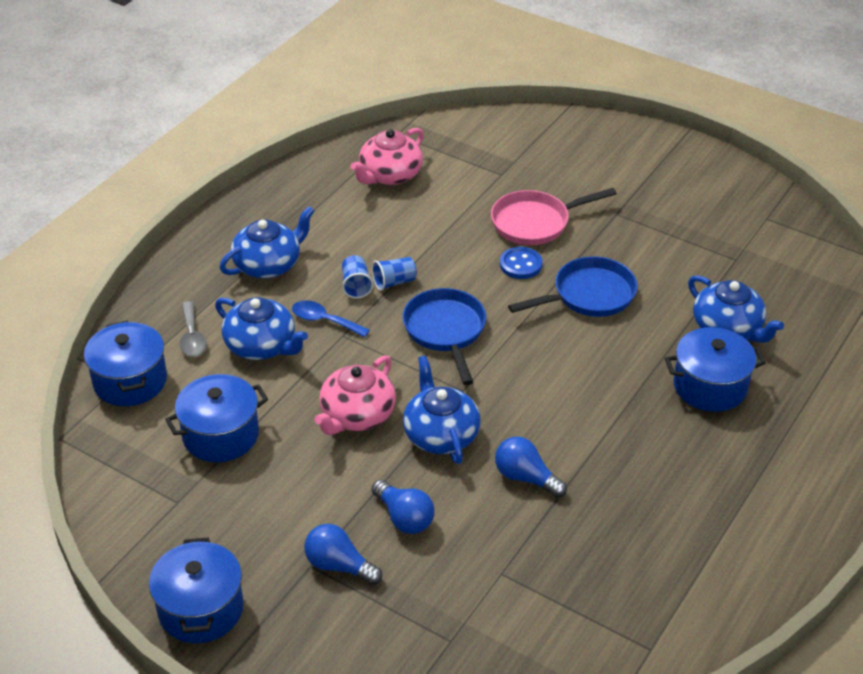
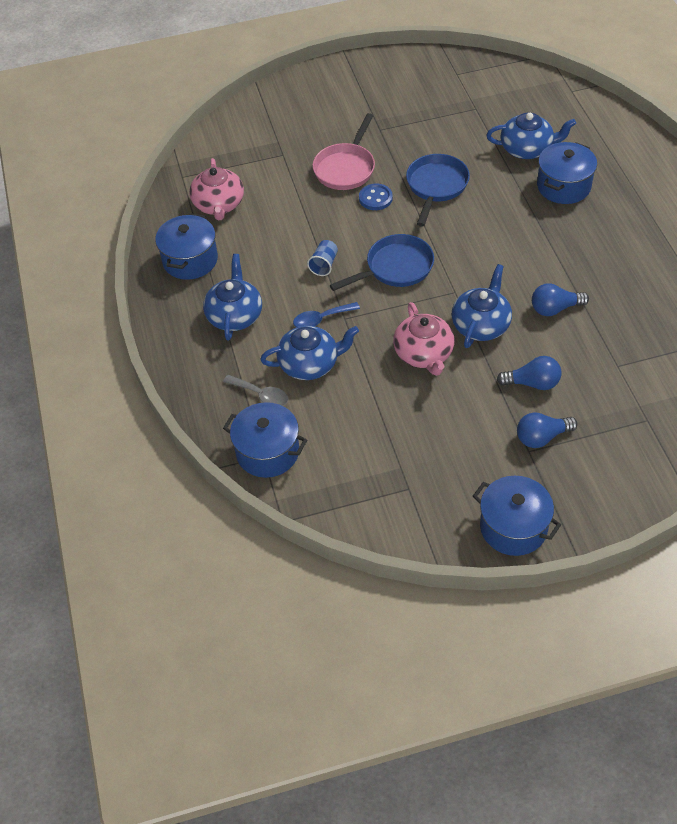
camera: 45 degrees left, 10 degrees up
(220, 435) = (370, 432): blue pot -> blue pot (190, 260)
(356, 286) = (306, 284): blue cup -> none
(440, 434) = (481, 325): blue teapot -> blue teapot turned 90 degrees clockwise
(446, 331) = (395, 268): blue pan -> blue pan turned 120 degrees clockwise

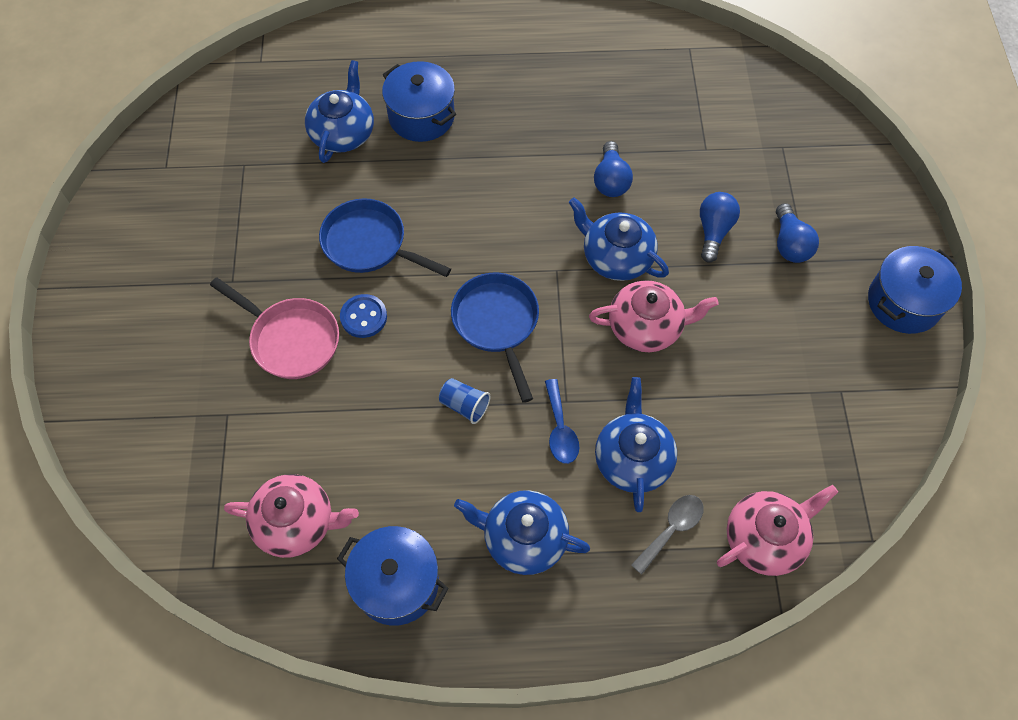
camera: 80 degrees left, 10 degrees up
(267, 452) = (765, 538): blue pot -> pink teapot

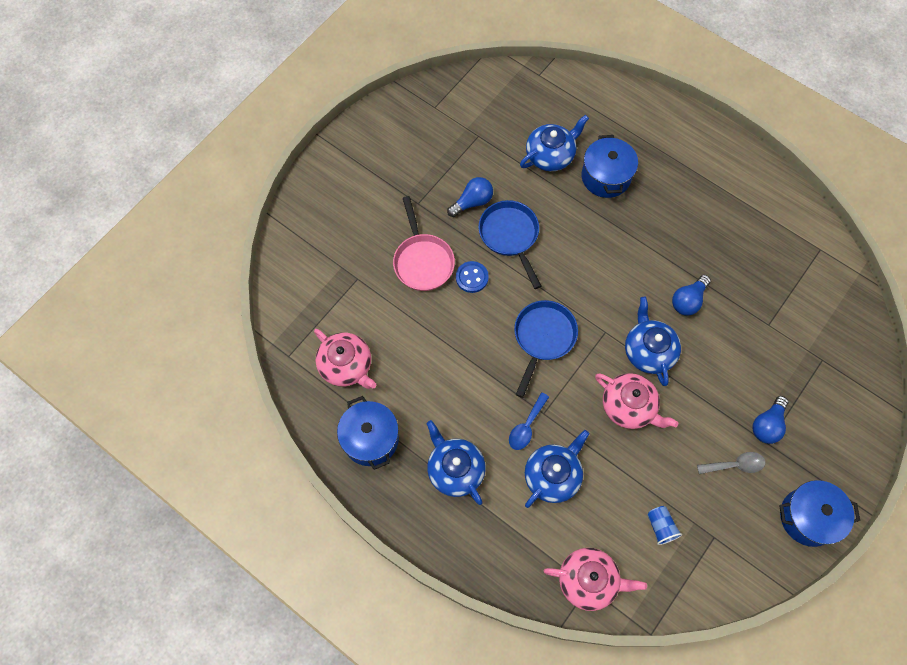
camera: 40 degrees right, 5 degrees up
(464, 405) = (485, 371): blue cup -> blue cup (660, 527)
(671, 529) = (540, 531): grey spoon -> grey spoon (735, 465)
(714, 231) = (725, 380): blue light bulb -> blue light bulb (472, 202)

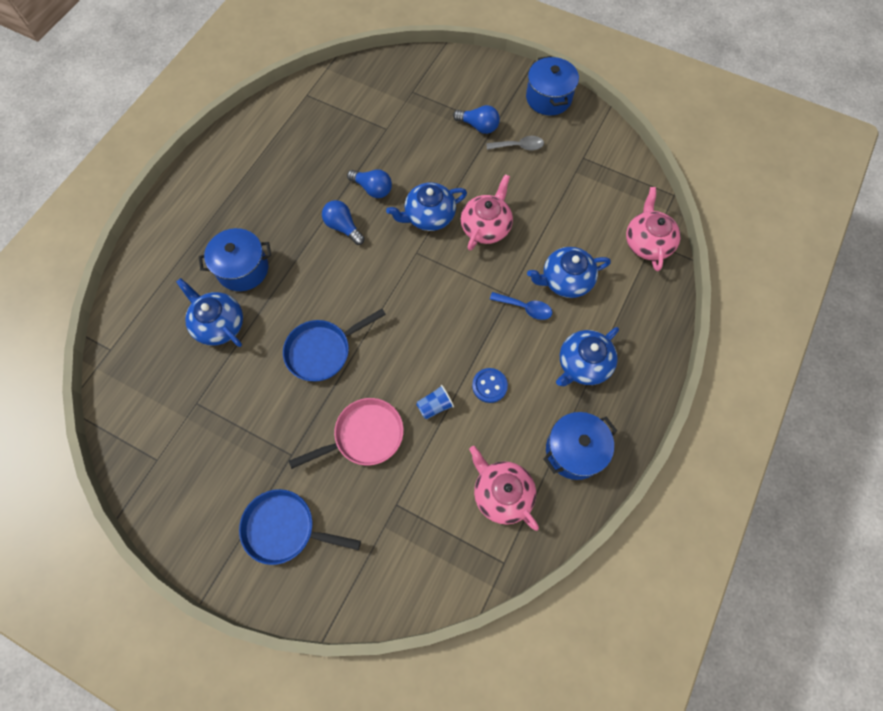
camera: 100 degrees left, 0 degrees up
(346, 366) = (501, 493): pink teapot -> pink teapot turned 75 degrees counterclockwise
(472, 202) = (284, 396): blue light bulb -> blue light bulb (343, 227)
(472, 277) = (377, 381): blue button -> blue button (489, 386)
(543, 338) = (432, 305): blue pan -> blue pan (284, 528)
(553, 475) = (565, 280): blue teapot -> blue teapot turned 45 degrees counterclockwise
(660, 527) = (586, 195): blue cup -> blue cup (435, 406)
(735, 465) = (519, 146): grey spoon -> grey spoon turned 105 degrees clockwise

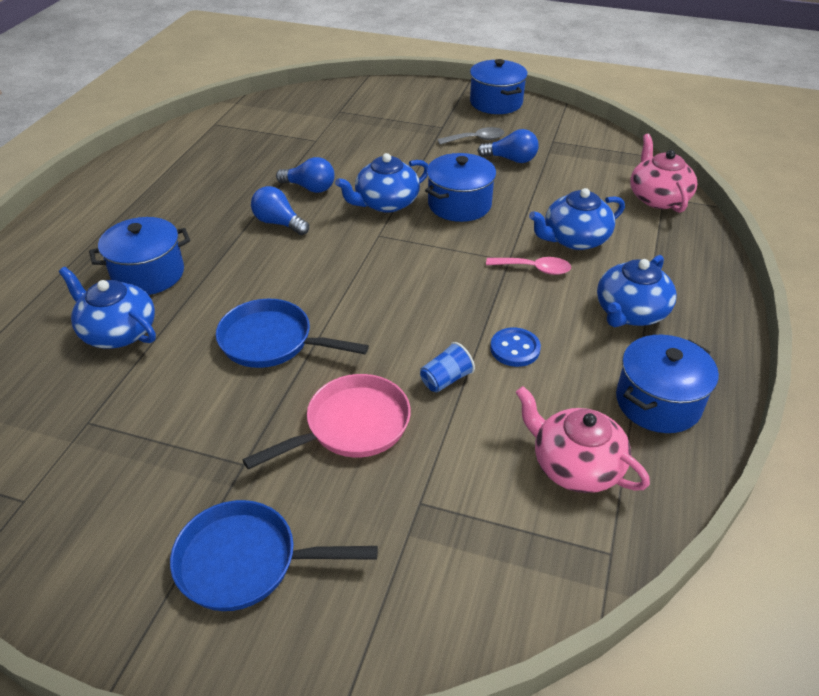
camera: 10 degrees left, 25 degrees down
(322, 351) = (272, 341): blue pan -> blue pan turned 60 degrees clockwise
(478, 126) = (424, 129): blue light bulb -> blue light bulb (511, 159)
(486, 226) = (459, 204): pink teapot -> blue pot
(525, 308) = (534, 269): blue spoon -> pink spoon

